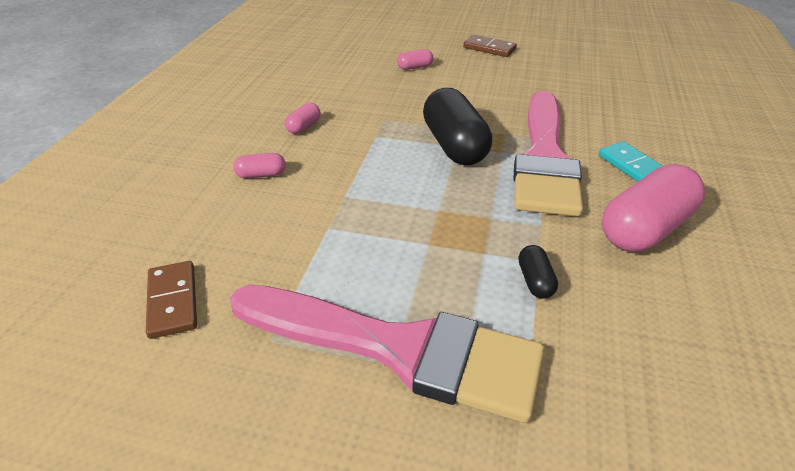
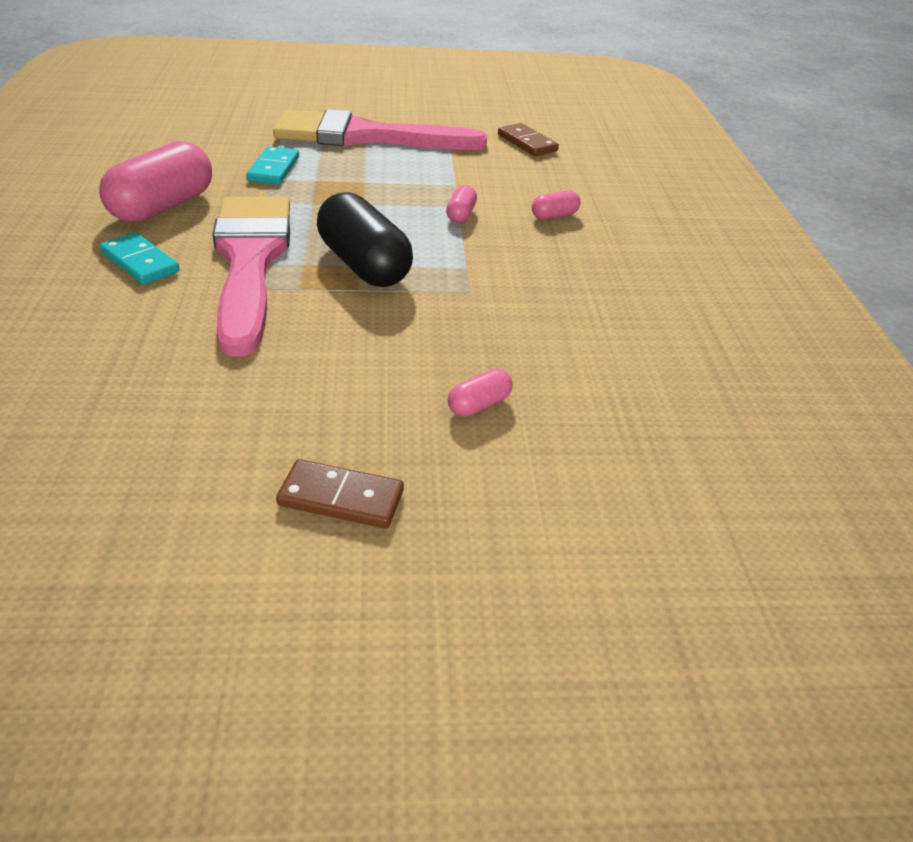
camera: 160 degrees right, 0 degrees up
(304, 127) = (563, 269): pink capsule -> pink capsule (461, 215)
(535, 281) = (274, 169): black capsule -> turquoise domino

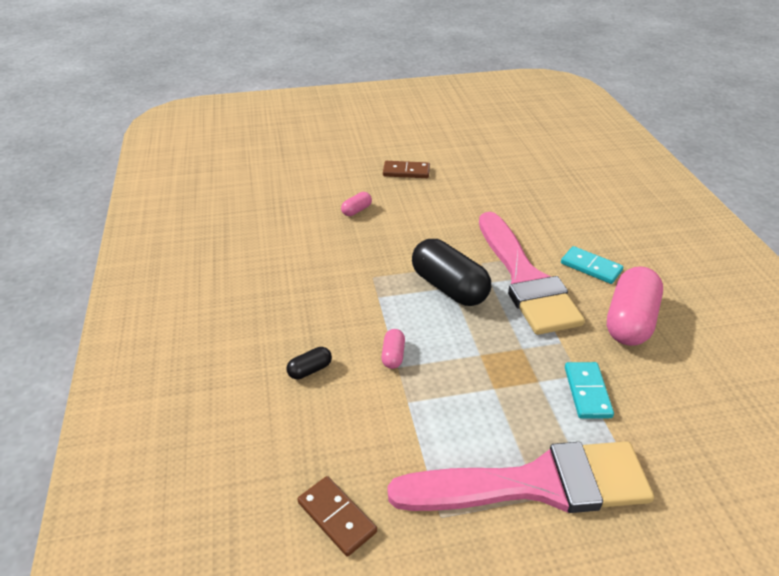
camera: 175 degrees right, 0 degrees up
(554, 215) = (310, 370): pink capsule -> black capsule

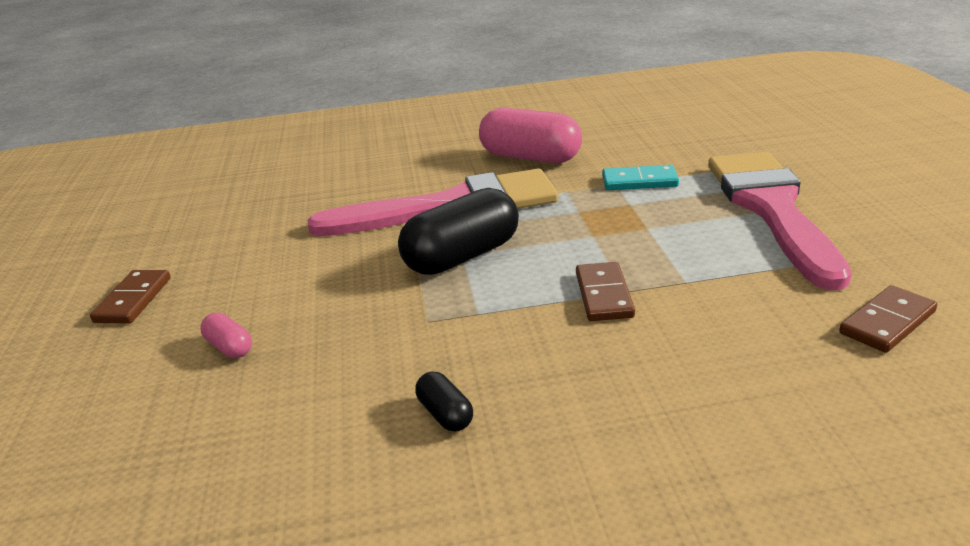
camera: 85 degrees left, 10 degrees down
(310, 370) = (646, 365): black capsule -> black capsule (445, 414)
(393, 355) = (603, 295): pink capsule -> brown domino
(591, 267) = (436, 171): turquoise domino -> none

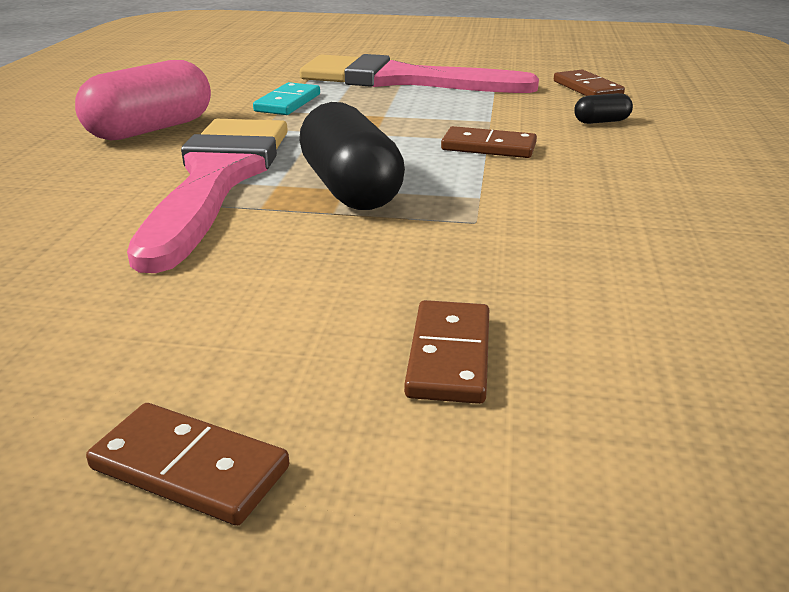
camera: 75 degrees left, 0 degrees up
(229, 347) = (449, 356): pink capsule -> brown domino
(445, 414) = (655, 232): black capsule -> black capsule (601, 121)

